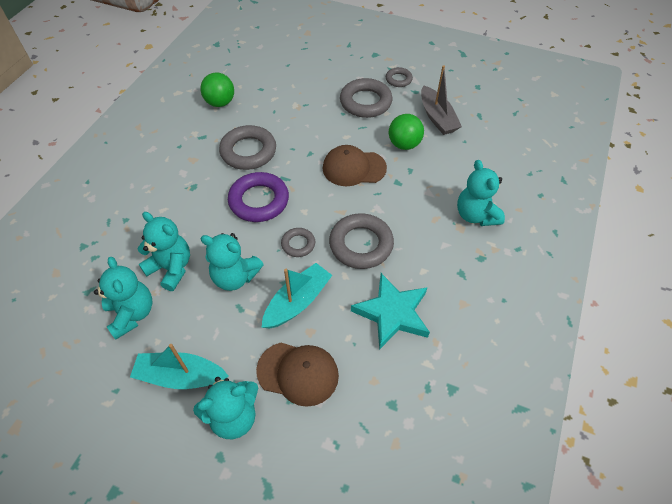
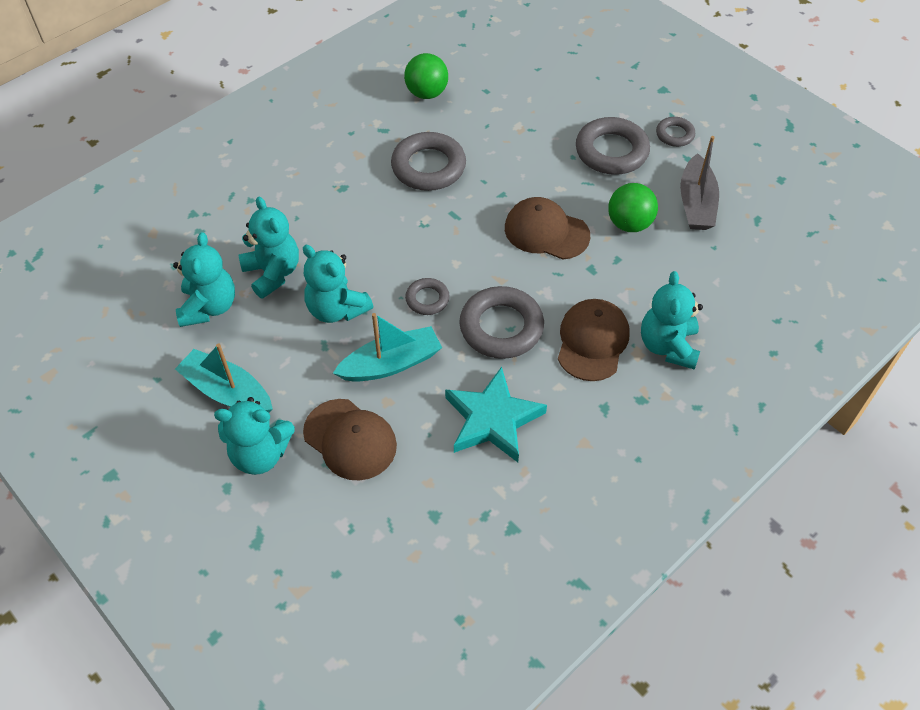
camera: 25 degrees right, 0 degrees up
(259, 201) = (409, 231): purple ring -> none
(427, 231) = (592, 341): none -> brown cap

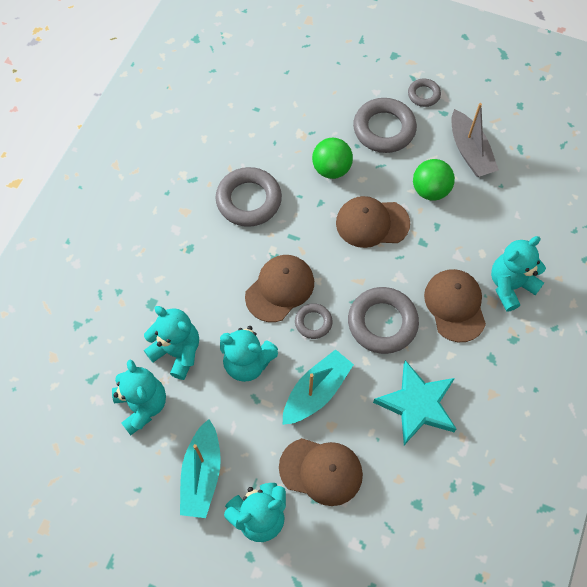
camera: 25 degrees left, 10 degrees up
(227, 391) = (202, 474): turquoise boat -> turquoise boat turned 90 degrees counterclockwise
(411, 256) = (280, 289): none -> brown cap
(426, 93) = (209, 130): green ball -> green ball (331, 169)
(668, 346) = (510, 286): turquoise teddy bear -> turquoise teddy bear turned 75 degrees clockwise

